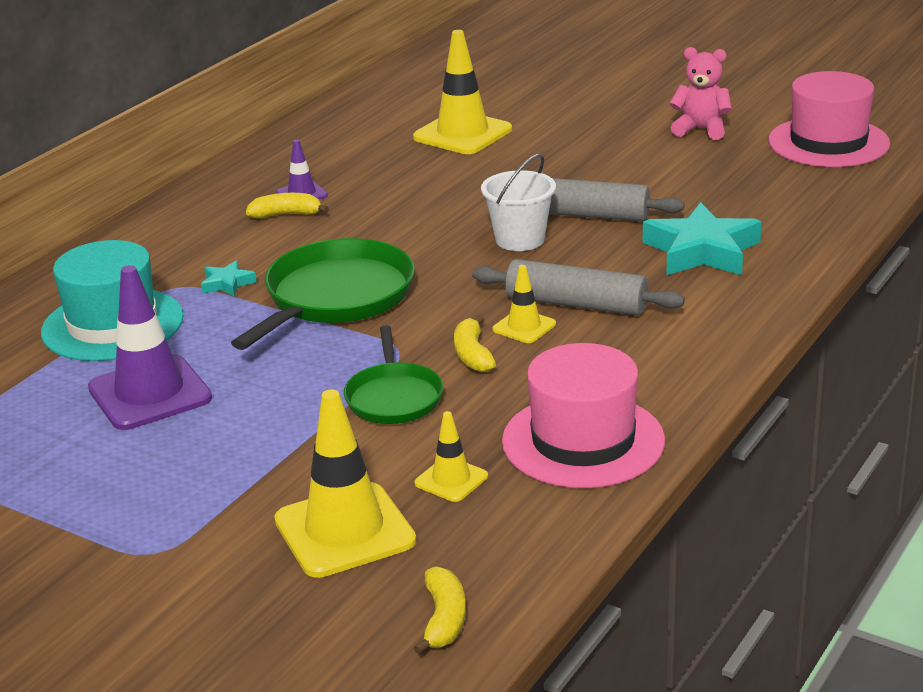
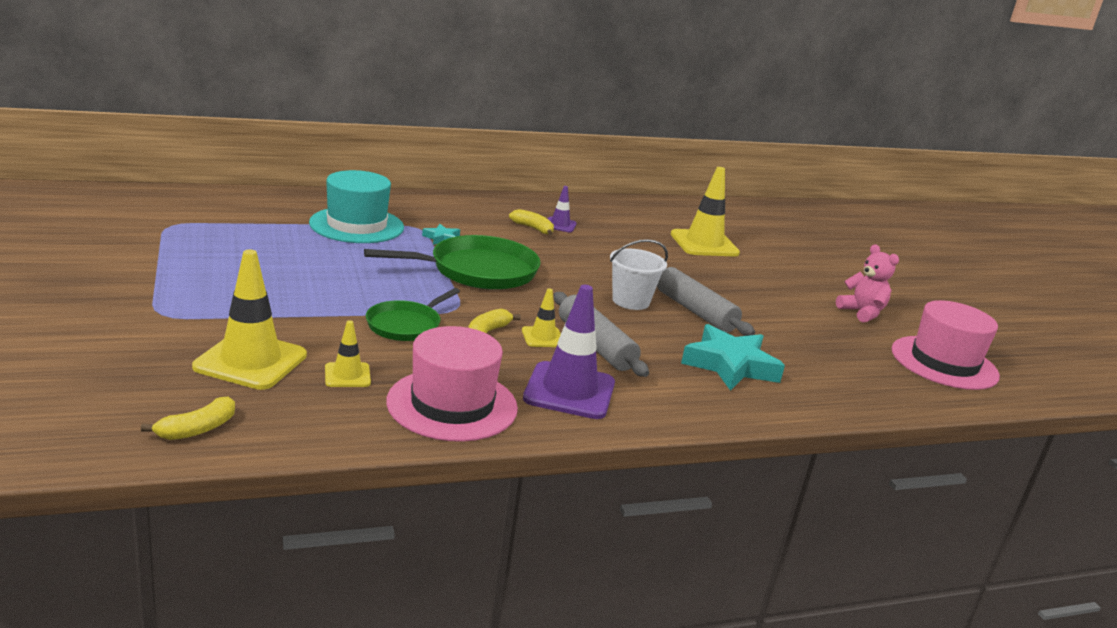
camera: 35 degrees right, 5 degrees down
(150, 393) = (308, 257): purple traffic cone -> purple traffic cone (569, 391)

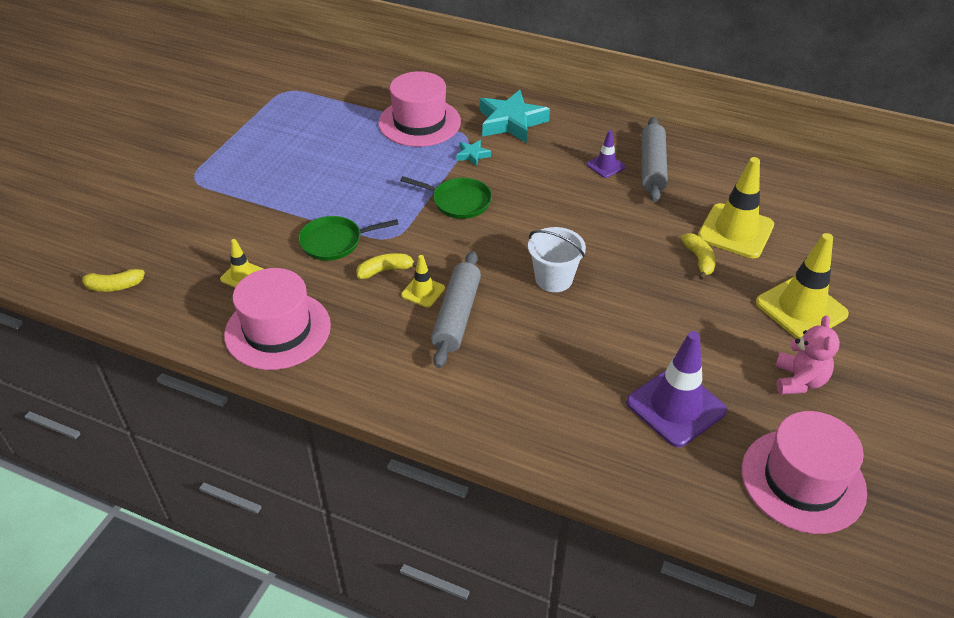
camera: 45 degrees right, 20 degrees up
(250, 361) = (200, 240): yellow traffic cone -> yellow traffic cone (801, 308)
(357, 225) = (419, 122): turquoise hat -> pink hat
(478, 271) = (458, 201): green pan -> green pan, size x0.59
(533, 228) = (572, 164): yellow banana -> yellow banana (699, 260)
(569, 391) = (375, 353): purple traffic cone -> purple traffic cone (676, 407)
(695, 311) = (603, 312): grey rolling pin -> grey rolling pin (652, 167)
(730, 365) = (550, 385): turquoise star -> turquoise star (511, 122)

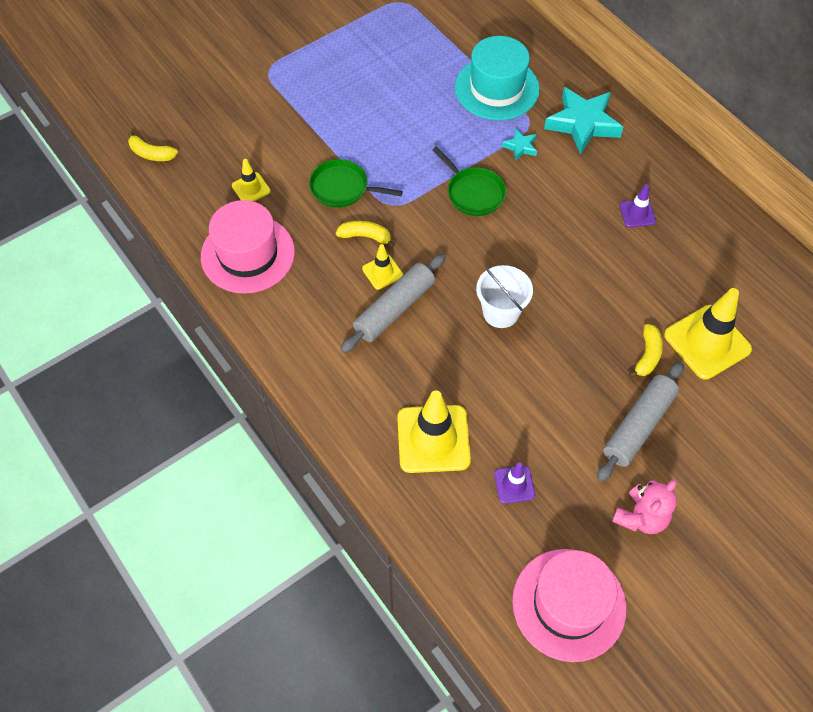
camera: 30 degrees right, 15 degrees up
(419, 122) = (497, 88): pink hat -> turquoise hat
(652, 167) = (682, 235): grey rolling pin -> grey rolling pin (638, 426)
(676, 407) = (514, 484): purple traffic cone -> purple traffic cone, size x0.51
(801, 308) = (703, 451): yellow traffic cone -> yellow traffic cone (433, 439)

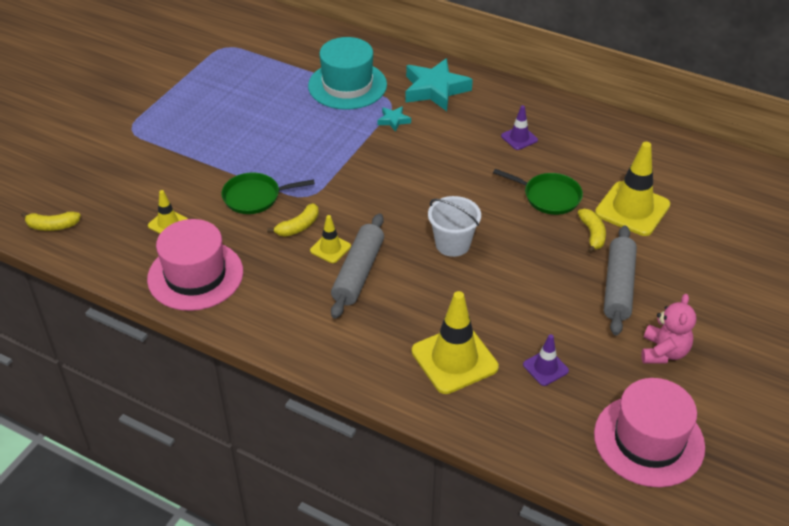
camera: 25 degrees left, 15 degrees down
(365, 236) = (298, 227): yellow banana -> yellow banana turned 150 degrees clockwise
(473, 193) = (374, 165): green pan -> green pan (549, 196)

